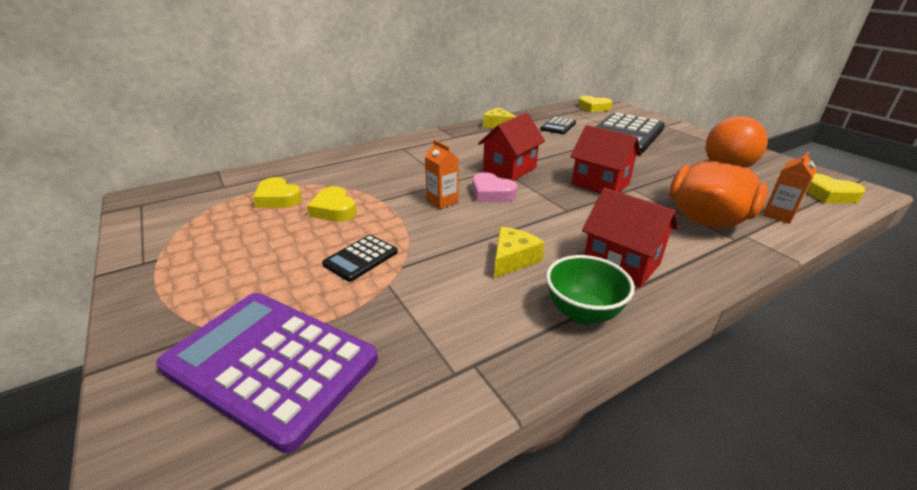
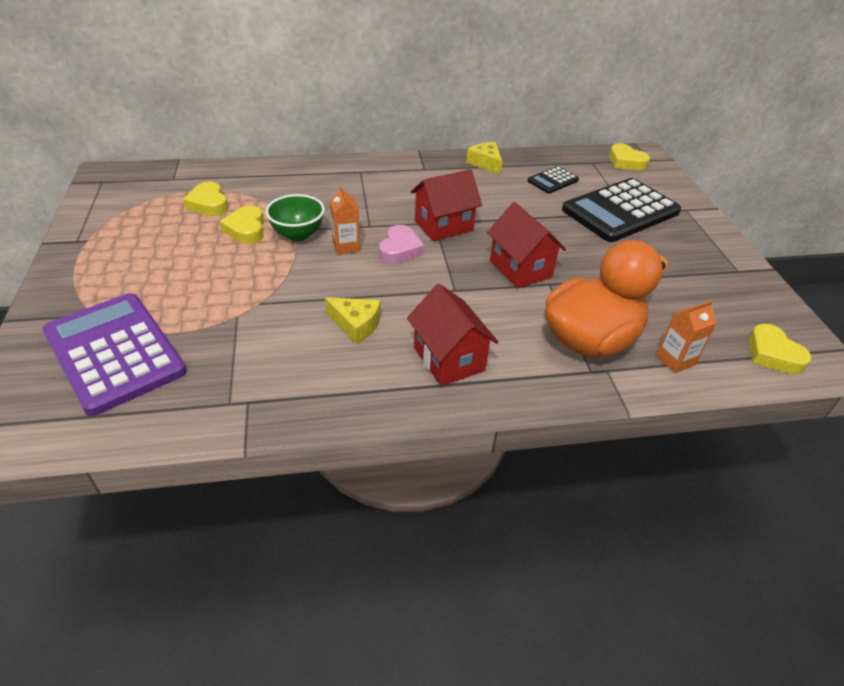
camera: 20 degrees right, 10 degrees up
(361, 258) = (233, 285): black calculator -> none
(491, 193) = (400, 249): pink heart -> pink heart turned 135 degrees counterclockwise
(513, 259) = (356, 325): yellow cheese -> yellow cheese turned 60 degrees clockwise
(582, 313) = (368, 391): green bowl -> green bowl (298, 234)

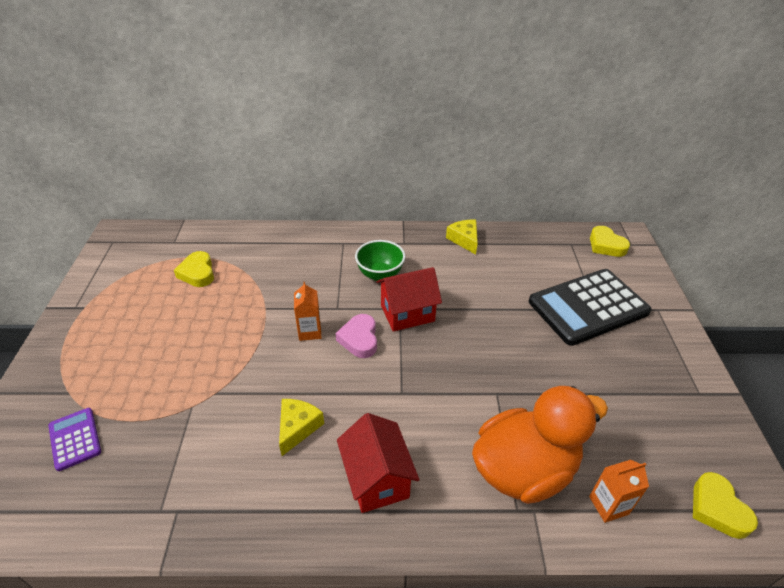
camera: 10 degrees right, 0 degrees up
(114, 352) = (75, 439): purple calculator -> purple calculator, size x0.47
(246, 229) = (224, 304): yellow heart -> none
(298, 234) = (269, 314): green bowl -> green bowl (380, 274)
(356, 325) = (298, 427): yellow cheese -> yellow cheese turned 105 degrees counterclockwise
(400, 249) = (359, 339): pink heart -> pink heart turned 150 degrees clockwise
(520, 269) = (471, 372): red house -> none
(553, 181) = (526, 264): black calculator -> none

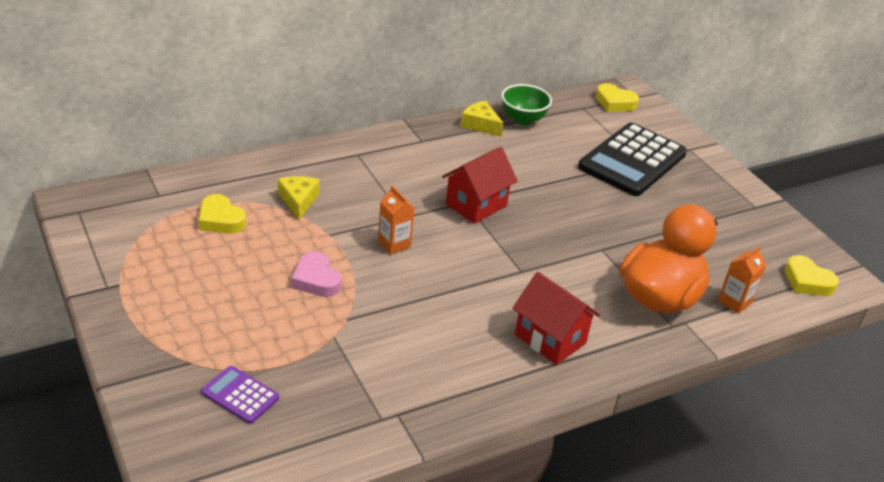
camera: 30 degrees left, 5 degrees down
(298, 427) = (451, 323): yellow cheese -> yellow cheese (298, 201)
(359, 339) = (448, 238): pink heart -> pink heart (316, 280)
(380, 274) = (421, 176): green bowl -> green bowl (523, 119)

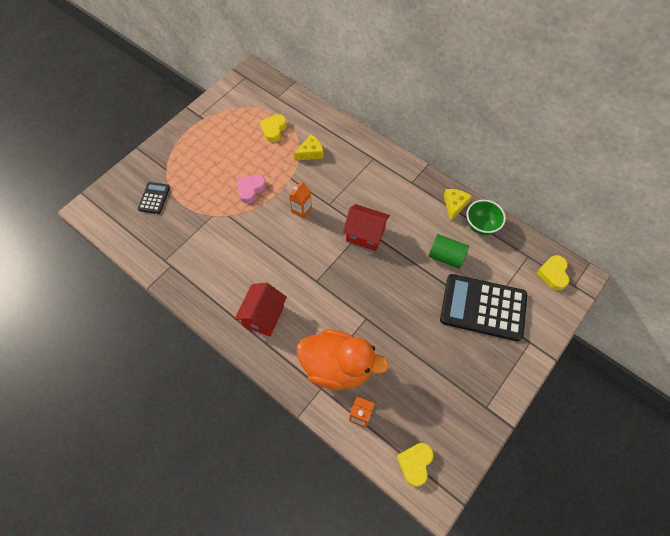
camera: 70 degrees right, 25 degrees up
(240, 395) = (154, 198): purple calculator -> black calculator
(549, 158) = (446, 257): none -> green cylinder

